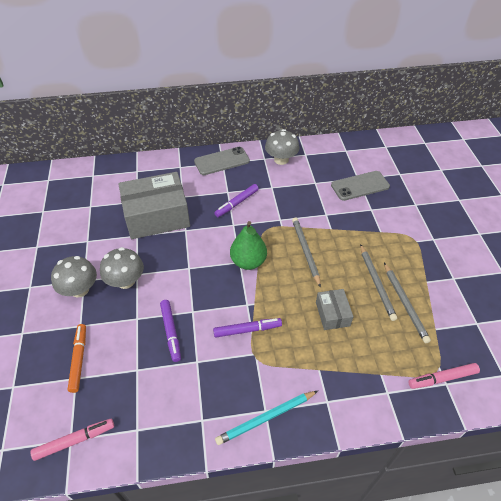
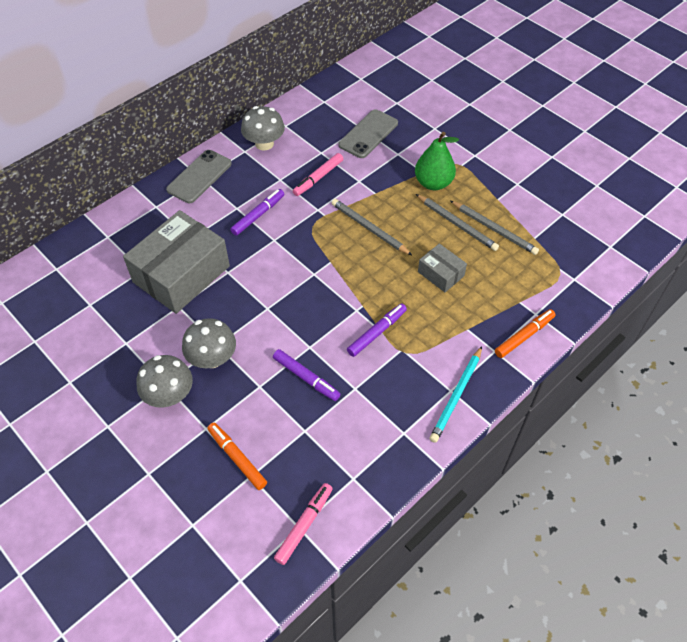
camera: 35 degrees left, 5 degrees up
(237, 203) = (258, 215): purple marker -> purple marker turned 150 degrees counterclockwise
(248, 262) = (322, 269): green pear -> green pear (433, 183)
(362, 405) = (524, 336): none -> orange marker
(442, 378) = (568, 276): pink marker -> pink marker (318, 178)

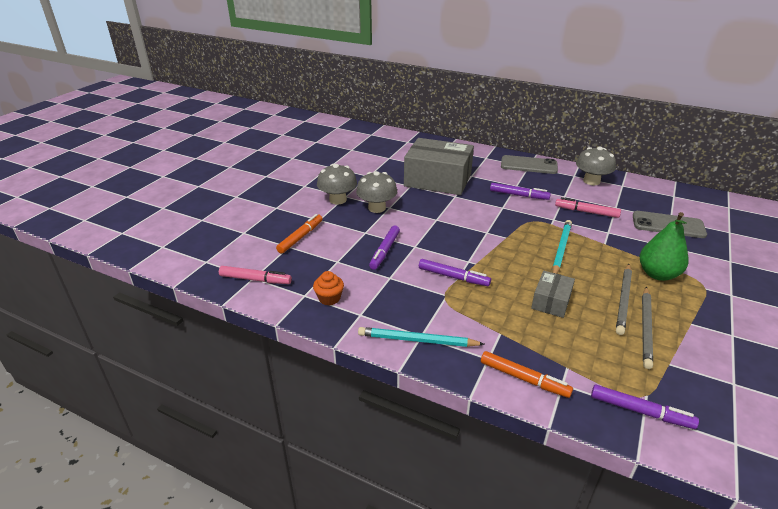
camera: 70 degrees right, 20 degrees down
(368, 455) = (329, 298): none -> orange cupcake
(369, 229) = (561, 249): grey pencil -> turquoise pencil
(573, 281) = (640, 411): none -> purple marker

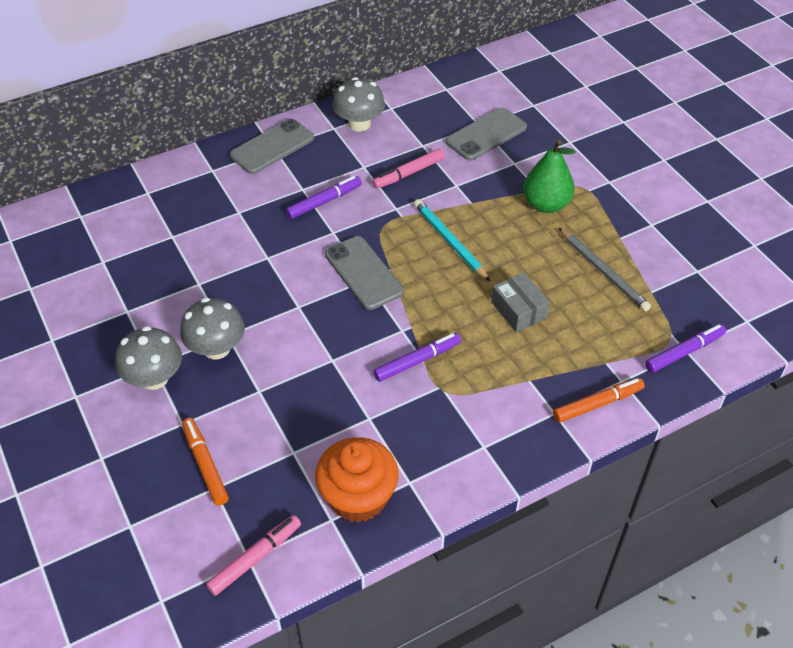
camera: 55 degrees left, 15 degrees up
(329, 298) = (358, 497): orange cupcake -> orange cupcake, size x1.95
(385, 251) = (316, 394): purple marker -> none
(417, 340) = (489, 454): turquoise pencil -> none
(438, 180) = (214, 249): grey box -> none
(489, 229) = (363, 273): none -> grey phone
(624, 300) = (559, 256): grey pencil -> none

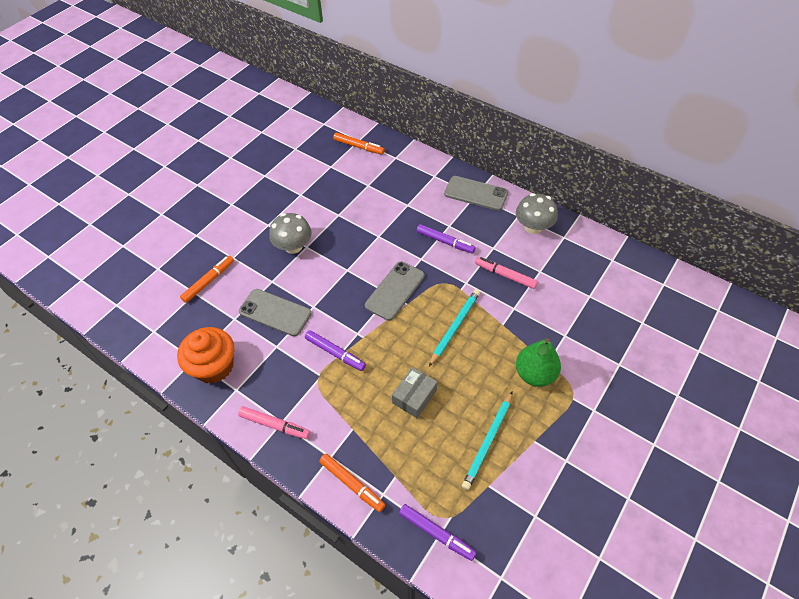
camera: 65 degrees right, 5 degrees up
(93, 220) = (359, 147): none -> orange marker
(154, 378) = (258, 230): grey mushroom -> none
(255, 558) = (155, 334): pink marker -> pink marker (275, 425)
(486, 135) = (582, 305): grey phone -> grey phone (275, 312)
(603, 271) = (488, 441): grey pencil -> turquoise pencil

